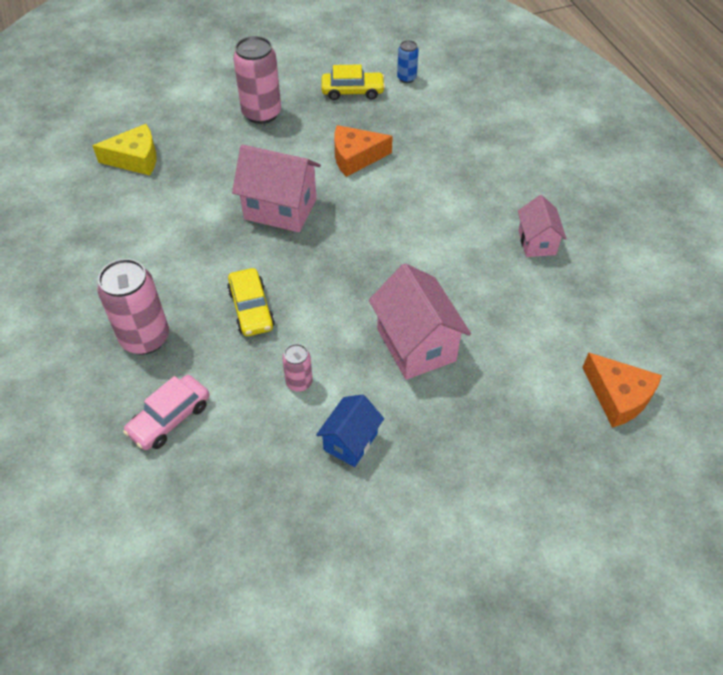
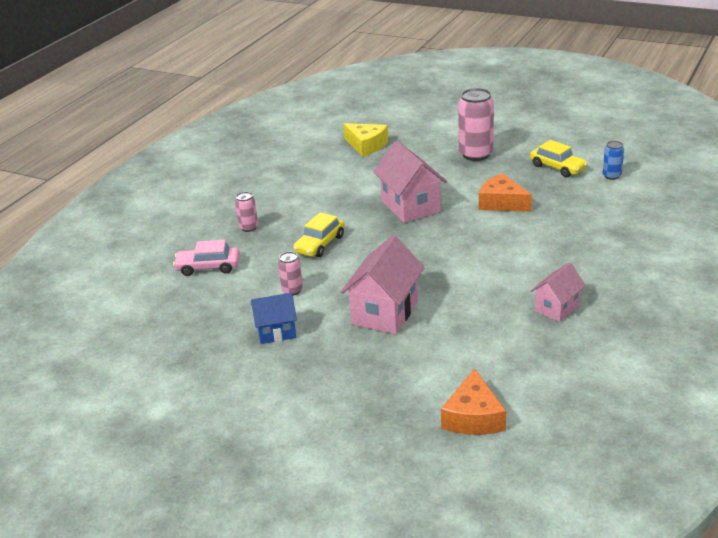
camera: 50 degrees right, 20 degrees down
(145, 338) = (249, 227): pink can -> pink can, size x0.51

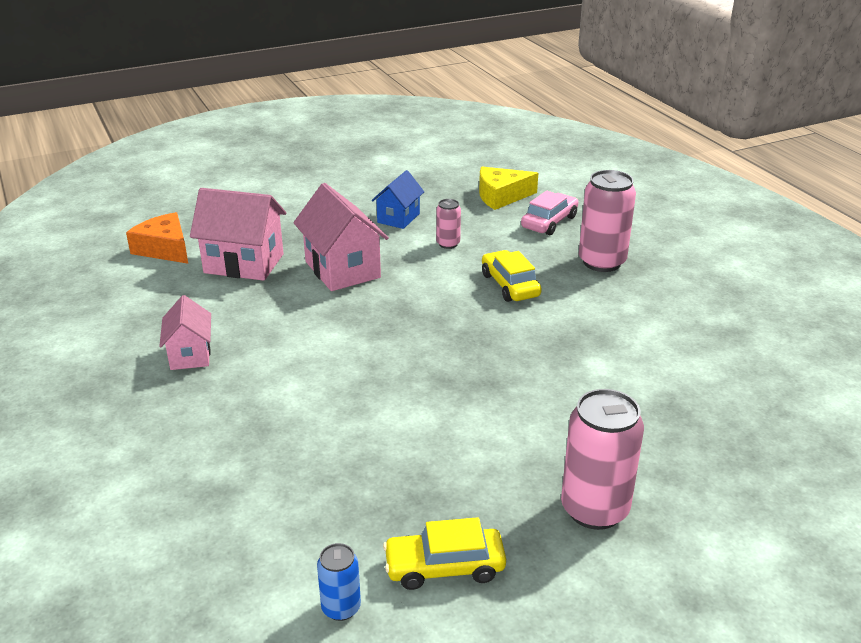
camera: 125 degrees right, 0 degrees up
(249, 227) = (602, 262): pink can -> pink can, size x1.95
(366, 145) = (745, 423): yellow cheese -> yellow cheese (501, 196)
(410, 206) = (512, 372): pink house -> pink house (244, 263)
(501, 203) = (423, 444): orange cheese -> none

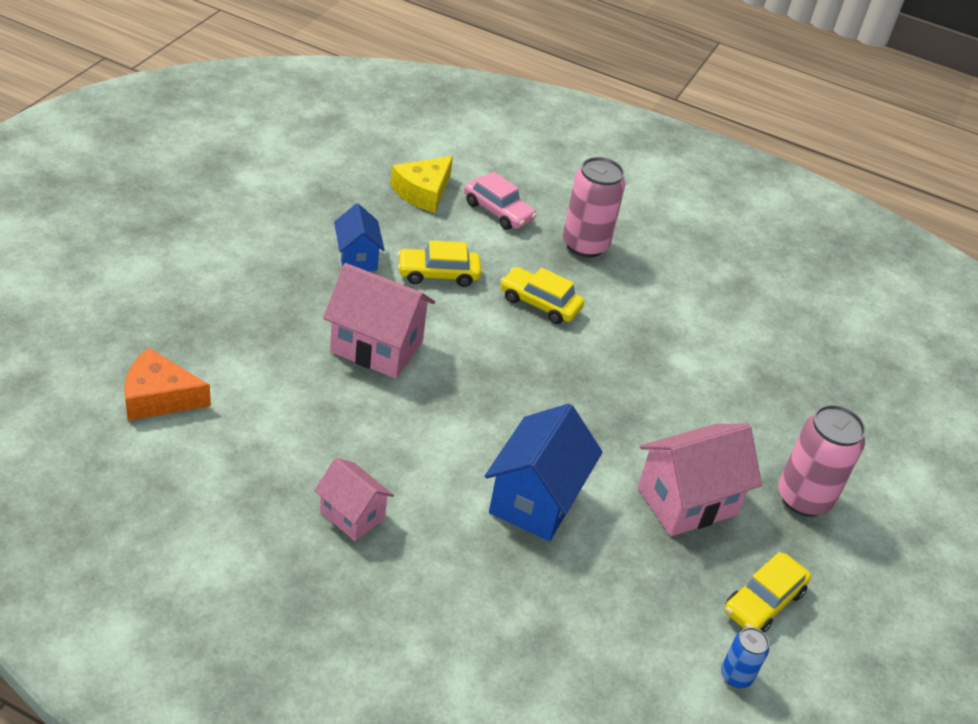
camera: 45 degrees left, 10 degrees up
(244, 263) = (270, 380): pink house -> pink house (686, 501)
(335, 402) = (535, 500): none -> blue house
(448, 244) = (438, 274): pink can -> yellow car
(549, 222) = (498, 211): pink car -> pink car turned 135 degrees clockwise

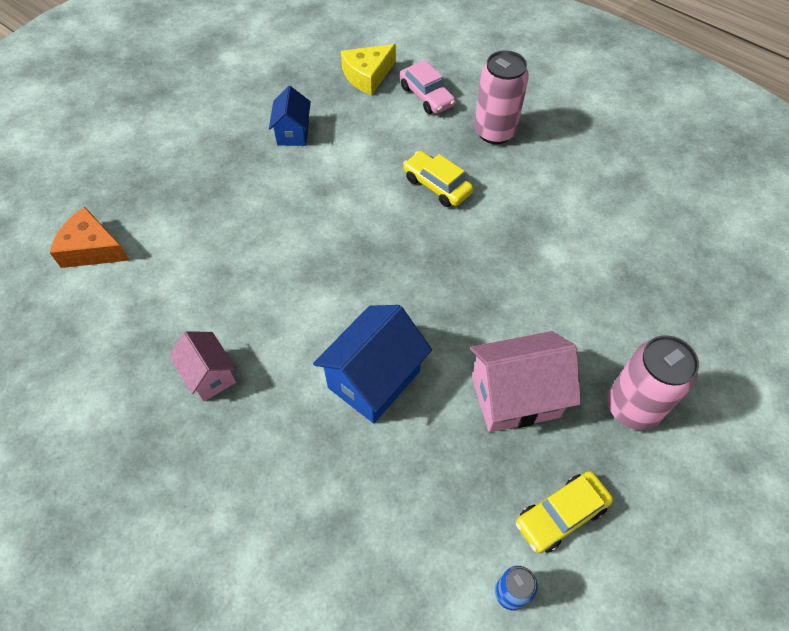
camera: 20 degrees right, 15 degrees up
(376, 347) = (282, 217): pink house -> none
(438, 274) = (356, 152): yellow car -> none

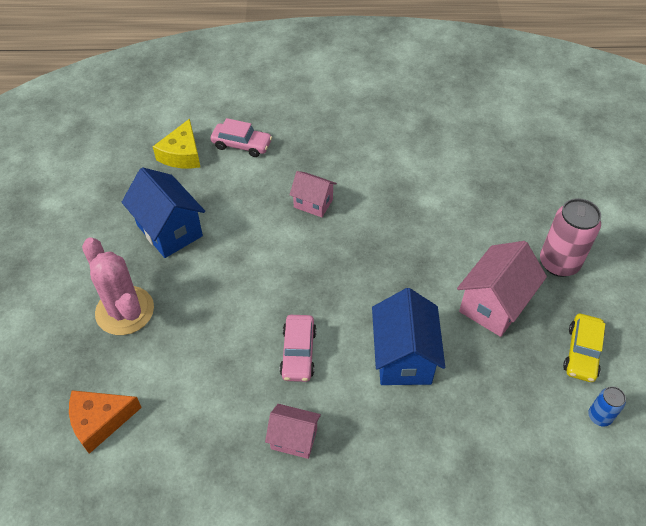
camera: 40 degrees left, 5 degrees down
(195, 176) = (125, 311): none -> pink cactus
(288, 306) = (298, 353): none -> pink car
(293, 133) = (169, 230): blue house -> blue house, size x1.66
(437, 185) = (313, 203): yellow car -> pink house
(494, 132) = (314, 143): pink can -> none

